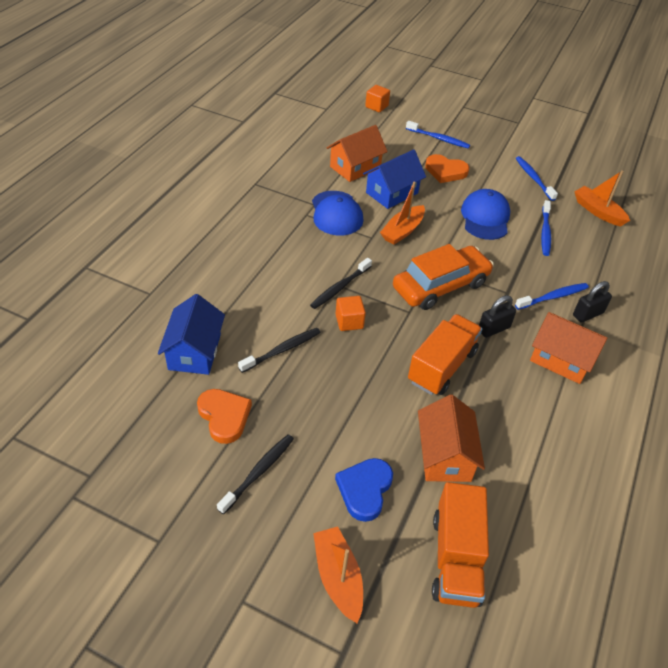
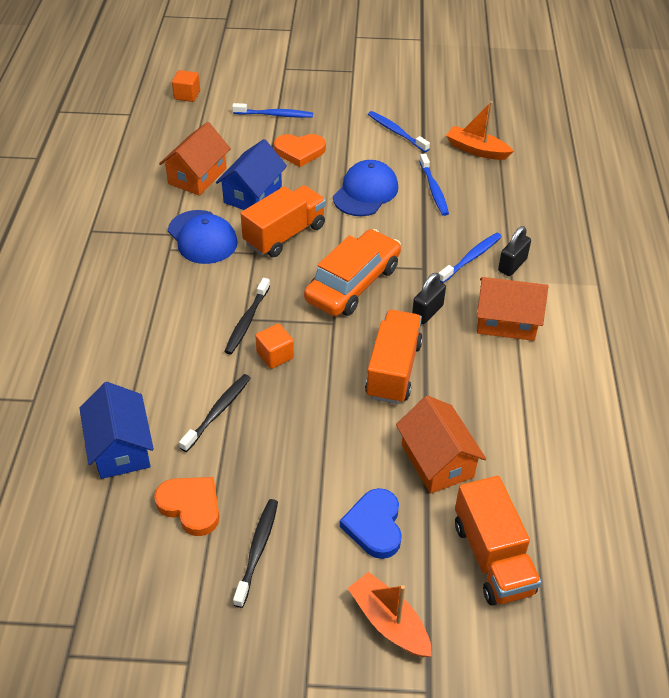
camera: 20 degrees left, 0 degrees up
(402, 231) = (285, 235): orange boat -> orange truck
(485, 217) = (365, 192): blue cap -> blue cap turned 45 degrees clockwise

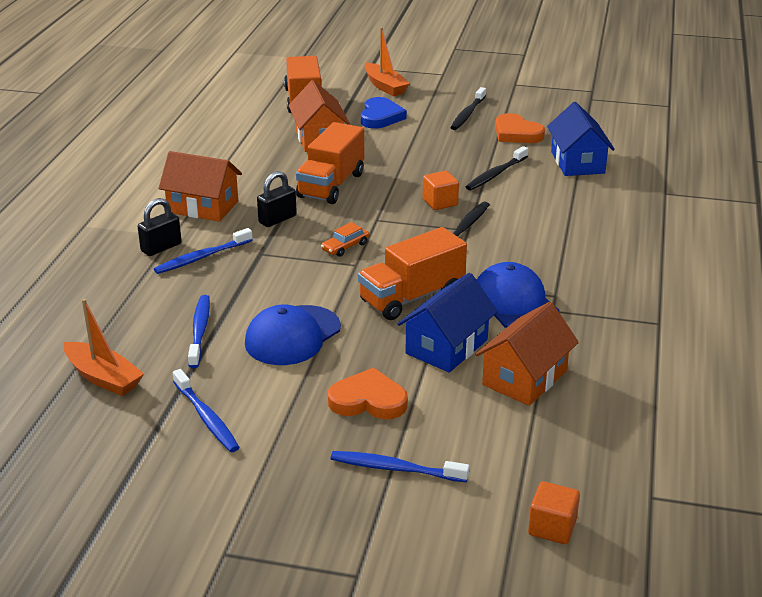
camera: 170 degrees left, 15 degrees down
(353, 283) = (345, 247): orange car -> orange car, size x0.40

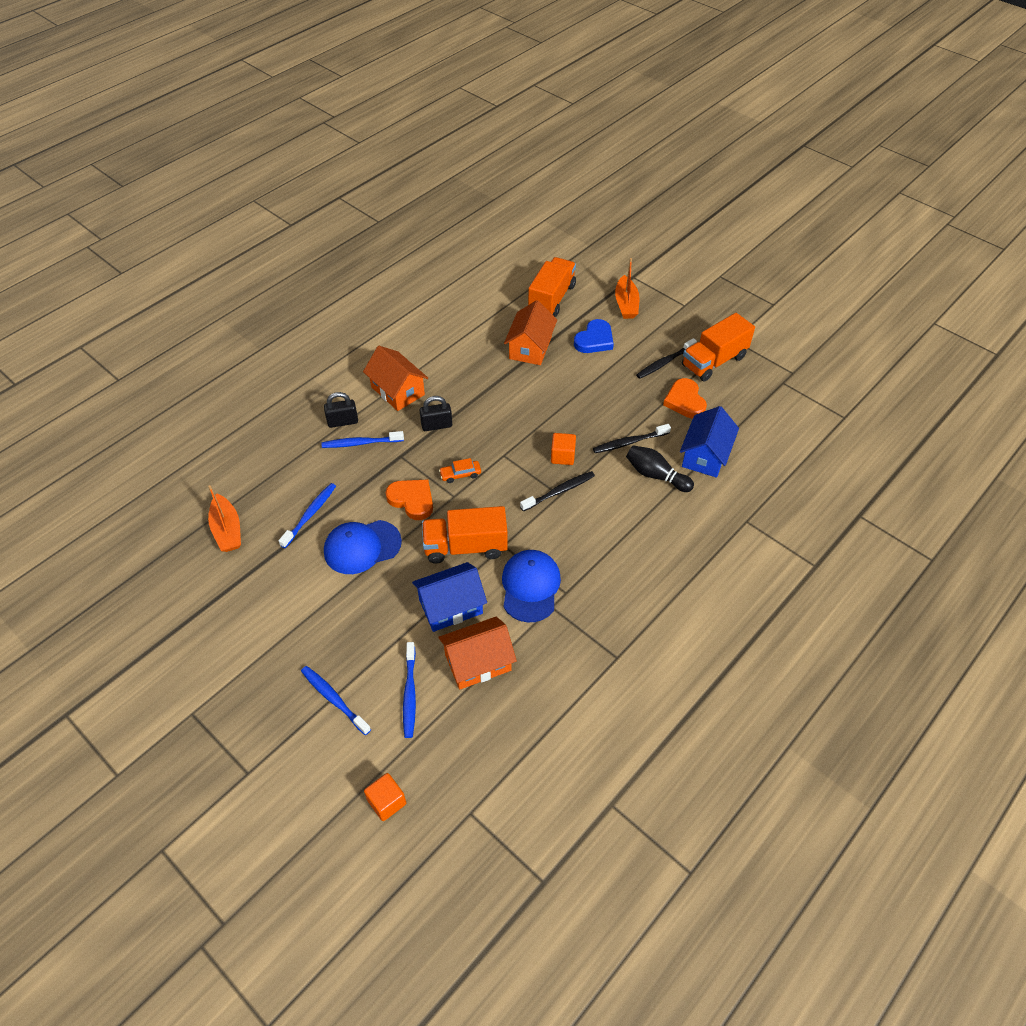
camera: 30 degrees right, 20 degrees up
(206, 418) = (259, 596): blue toothbrush -> blue toothbrush (409, 693)
(331, 185) = (500, 404): orange truck -> orange truck (714, 361)
(368, 400) = (363, 630): orange heart -> orange heart (412, 500)
(547, 188) = (655, 475): none -> black bowling pin

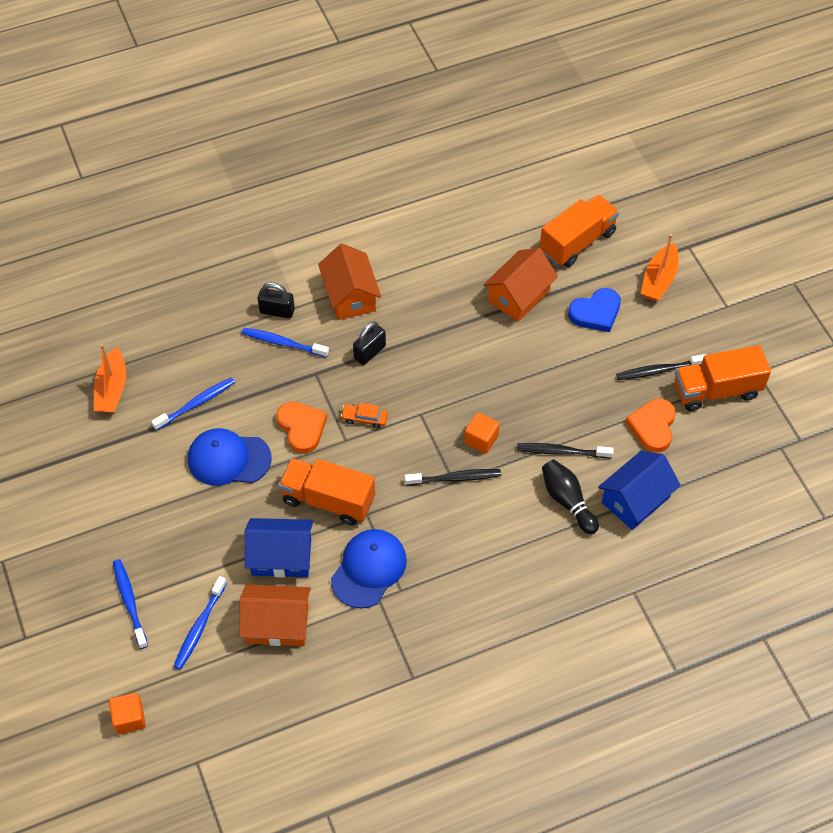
camera: 25 degrees right, 5 degrees up
(436, 425) = (369, 352): black padlock -> black padlock turned 60 degrees counterclockwise

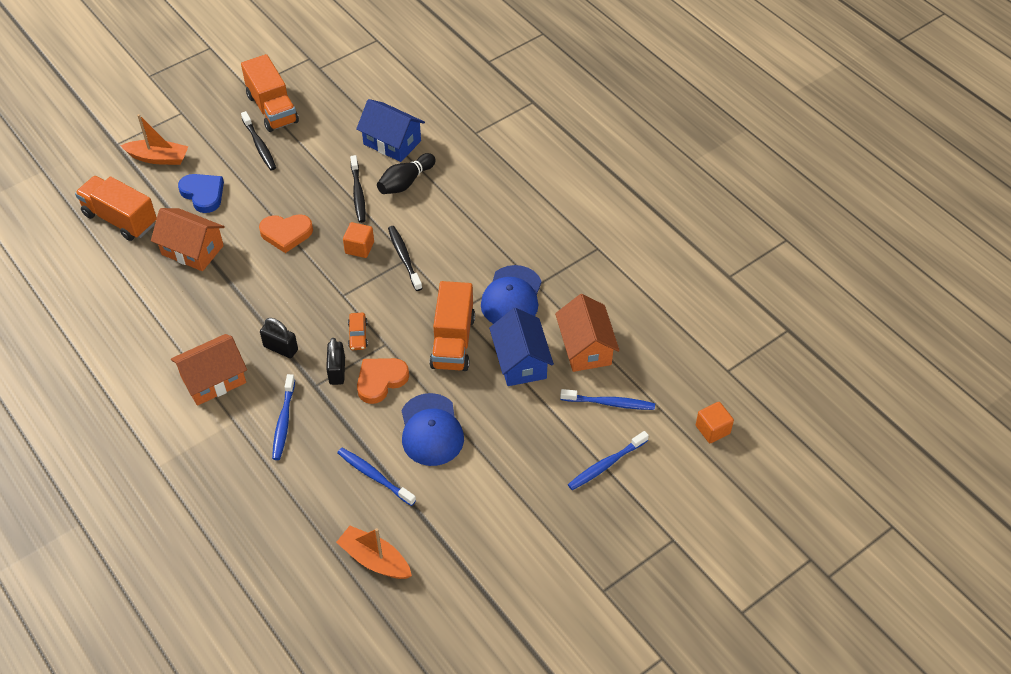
camera: 105 degrees left, 5 degrees down
(112, 389) = (374, 559): orange boat -> orange boat turned 135 degrees counterclockwise
(277, 311) = (244, 437): black padlock -> black padlock (337, 371)
(369, 569) = (511, 297): blue cap -> blue cap turned 90 degrees counterclockwise
(652, 427) = (318, 142): orange heart -> orange heart (286, 234)

